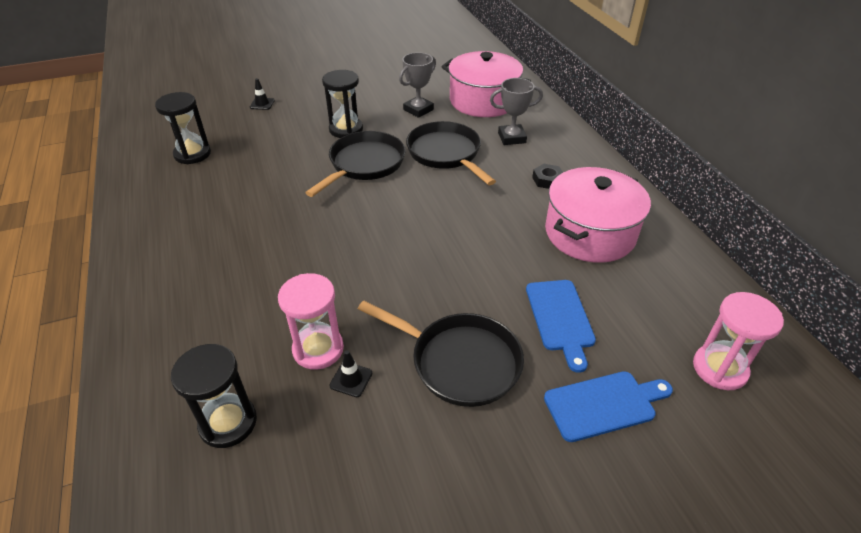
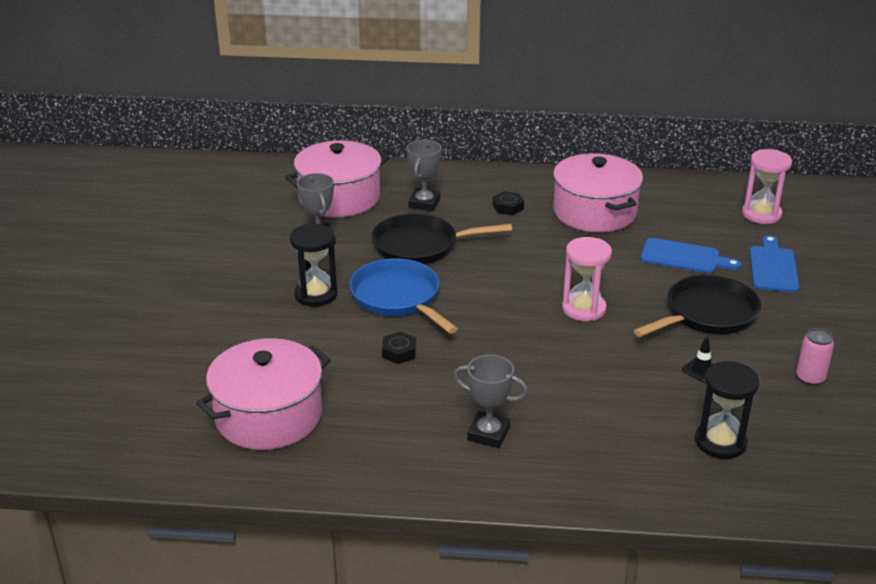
camera: 65 degrees left, 10 degrees down
(192, 154) = (268, 416): black hourglass -> pink pot
(199, 258) = (488, 434): none -> grey trophy
(262, 104) = (192, 344): black traffic cone -> none
(291, 185) = (399, 352): none -> black nut
(318, 349) = (659, 380): pink hourglass -> pink hourglass (583, 309)
(364, 164) = (398, 298): black pan -> blue pan
(381, 490) = (810, 378): none -> pink can

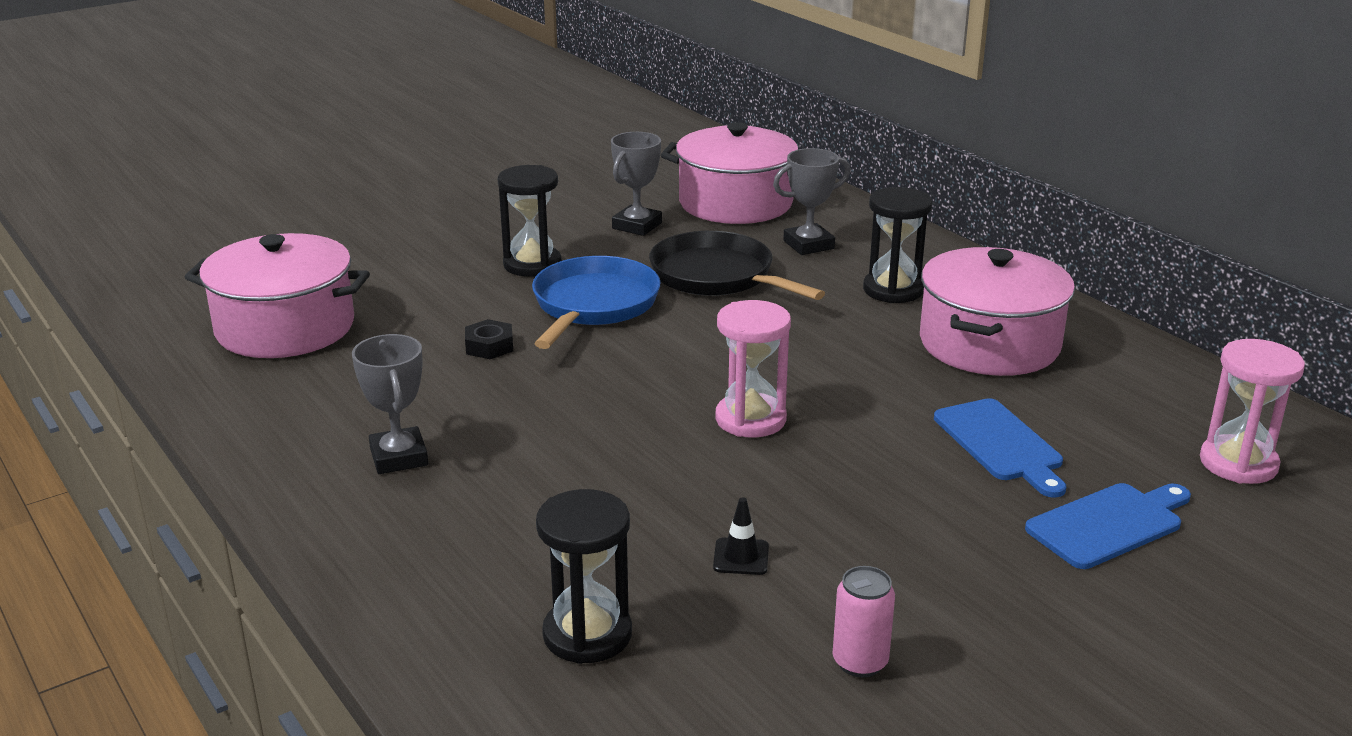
camera: 50 degrees right, 5 degrees down
(508, 207) = (893, 290): black nut -> black hourglass
(707, 314) = (887, 512): black pan -> none

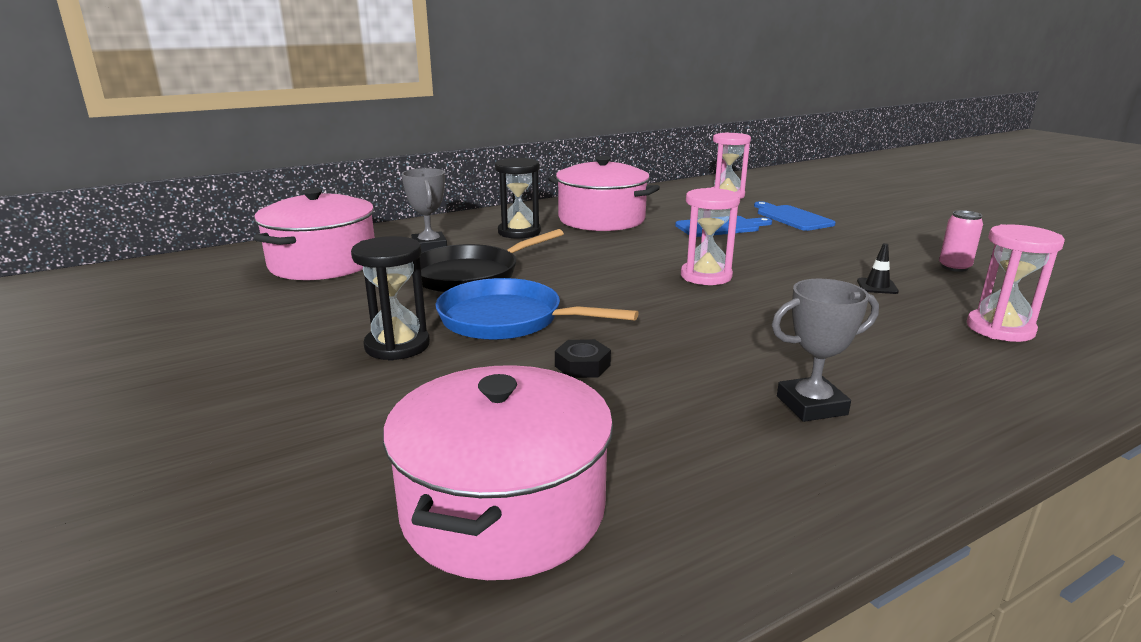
camera: 85 degrees left, 5 degrees down
(587, 634) = (1000, 329): black hourglass -> pink hourglass
(637, 226) = (338, 299): grey trophy -> none

